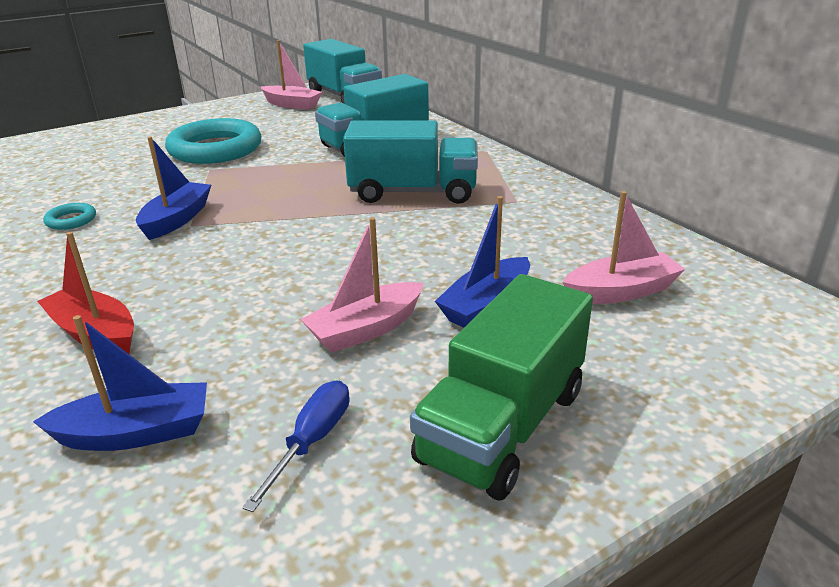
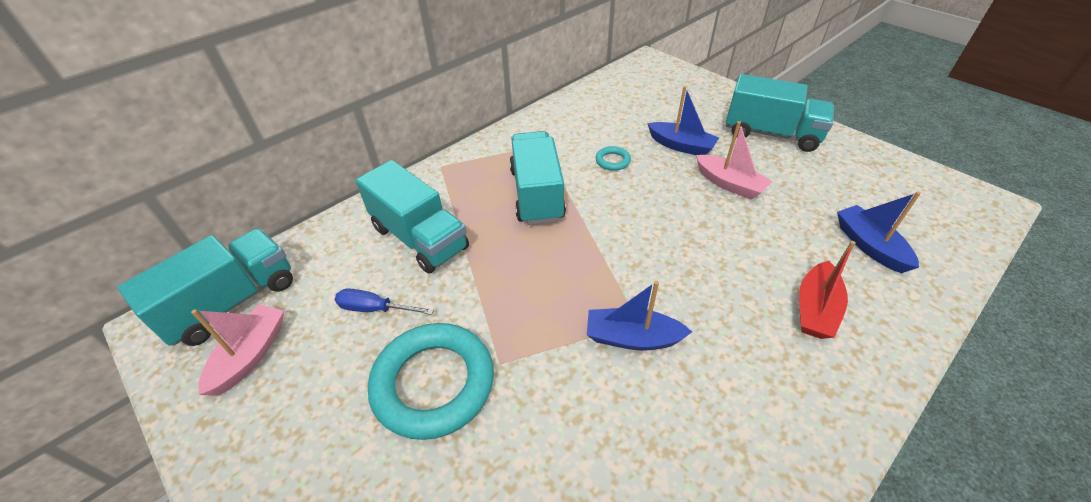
camera: 100 degrees left, 15 degrees up
(71, 220) = (667, 443): turquoise ring -> turquoise ring (612, 161)
(312, 441) = (823, 184): blue screwdriver -> blue screwdriver (375, 309)
(503, 426) = (771, 134): green truck -> turquoise truck
(621, 291) = (645, 107): pink boat -> none

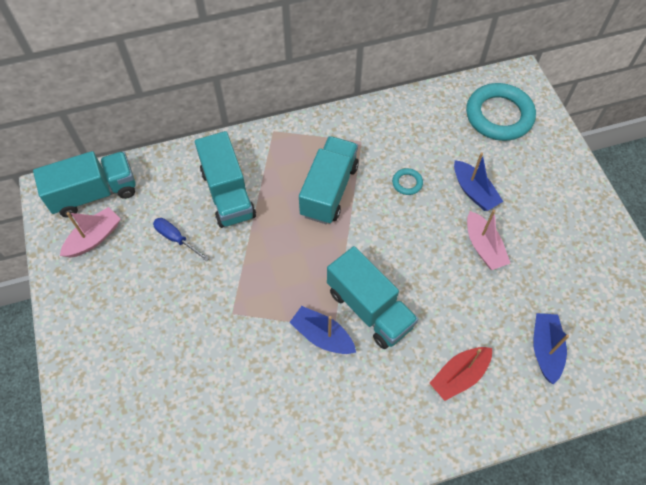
camera: 25 degrees right, 15 degrees up
(433, 383) = (188, 307): turquoise ring -> turquoise ring (499, 115)
(771, 134) = (561, 212): turquoise truck -> turquoise truck (369, 308)

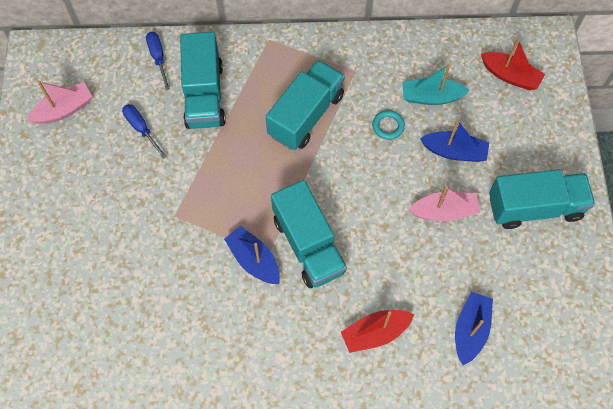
camera: 15 degrees right, 5 degrees up
(94, 193) = (76, 64): turquoise truck -> turquoise truck (534, 207)
(173, 170) = (158, 58): none -> blue screwdriver
(436, 149) = (431, 97): none -> turquoise boat
(474, 191) = (454, 151): blue boat -> blue boat turned 60 degrees counterclockwise
(483, 247) = (444, 211): pink boat -> pink boat turned 90 degrees counterclockwise
(499, 115) = (510, 76): turquoise ring -> red boat

